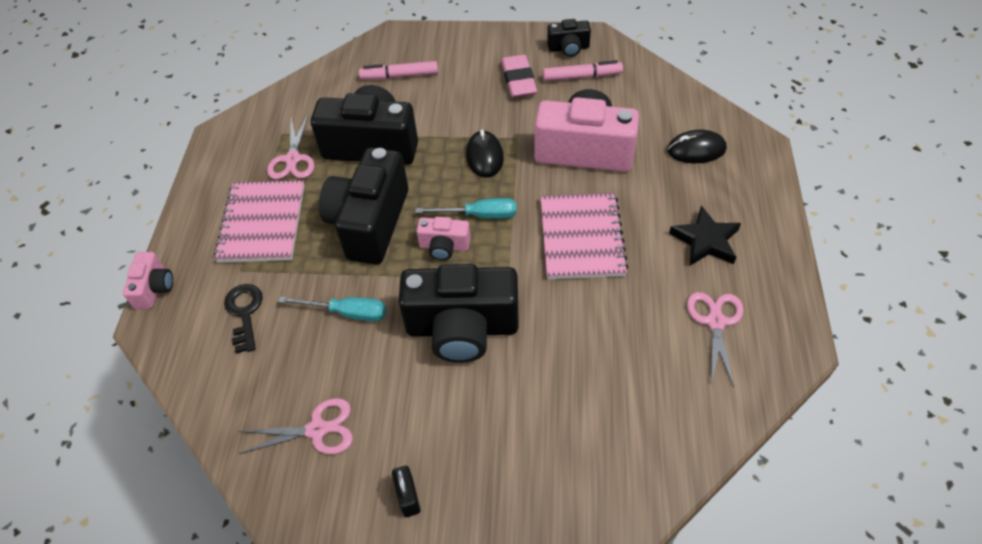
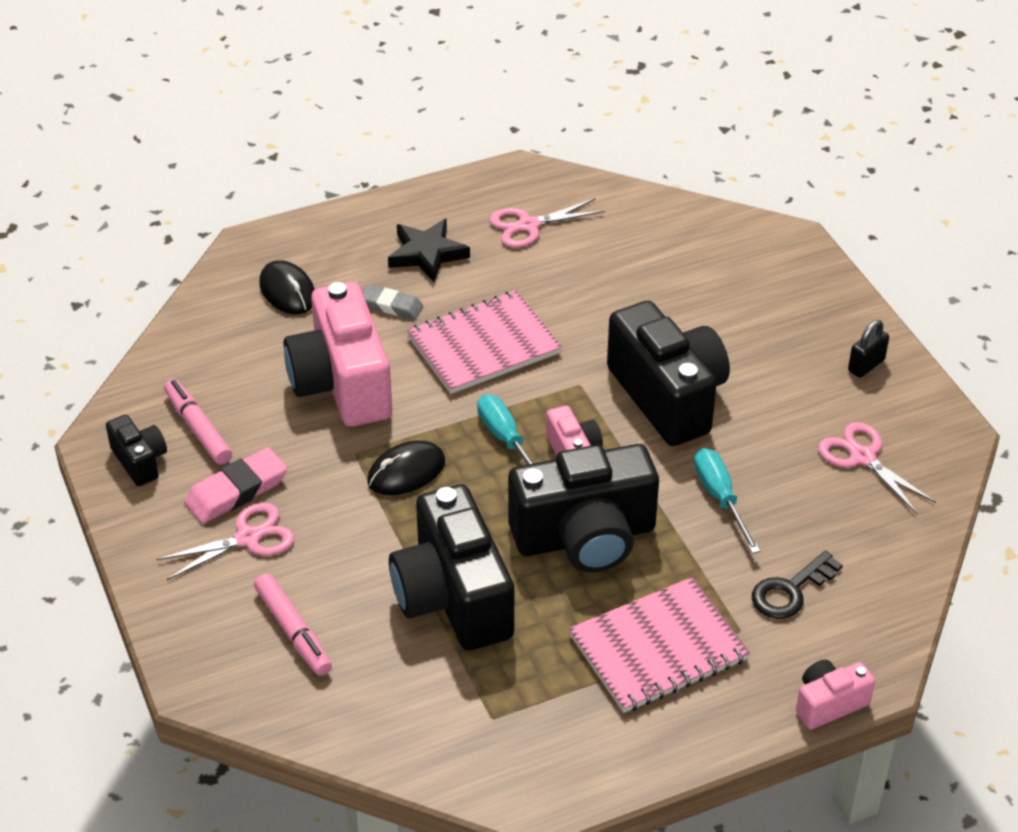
camera: 120 degrees left, 10 degrees down
(293, 159) = (532, 675): pink scissors -> pink scissors (247, 538)
(653, 200) = (391, 306): none -> grey eraser

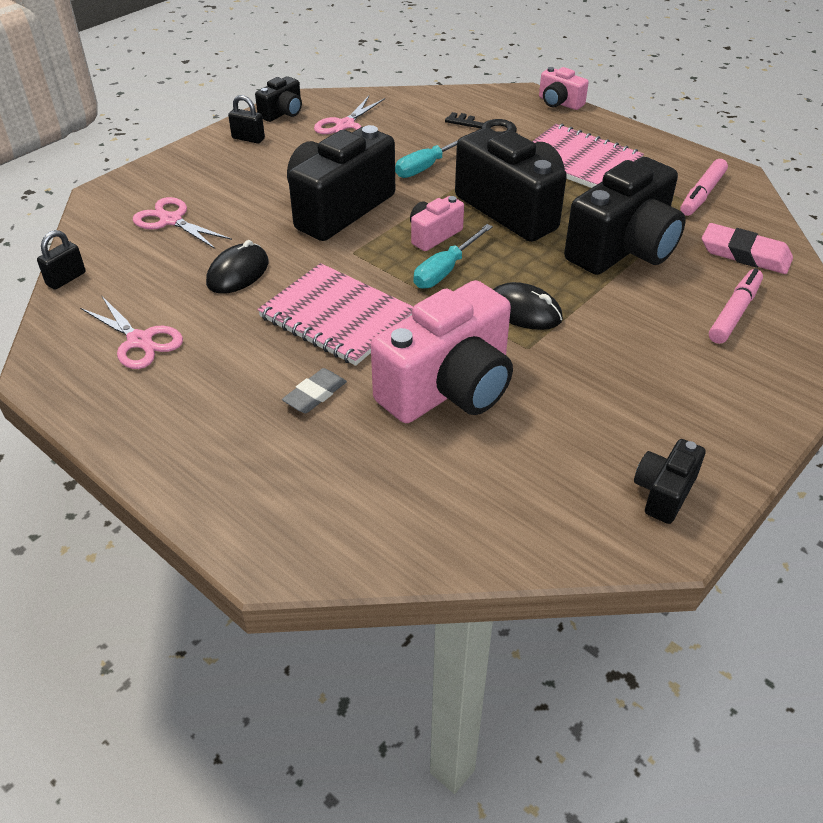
camera: 115 degrees left, 0 degrees up
(198, 428) = (585, 467): pink marker -> pink marker (702, 194)
(236, 491) = (635, 404): pink eraser -> pink eraser (745, 254)
(247, 538) = (677, 374): pink scissors -> pink scissors (171, 220)
(287, 291) = (336, 485): black mouse -> black mouse (238, 273)
(391, 306) = (315, 394): grey eraser -> grey eraser turned 45 degrees clockwise
(427, 254) = (218, 397): black star -> none
(648, 198) = (66, 279): none -> black padlock
(922, 410) = (282, 113): none -> black camera

